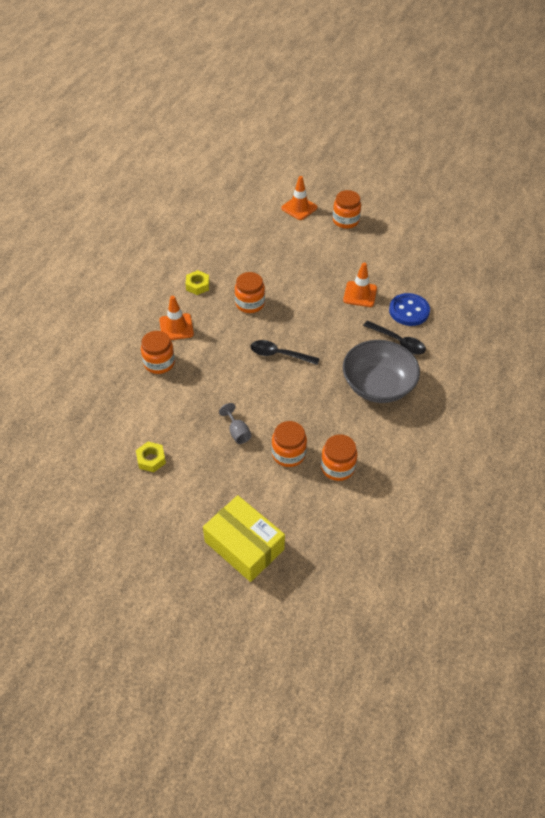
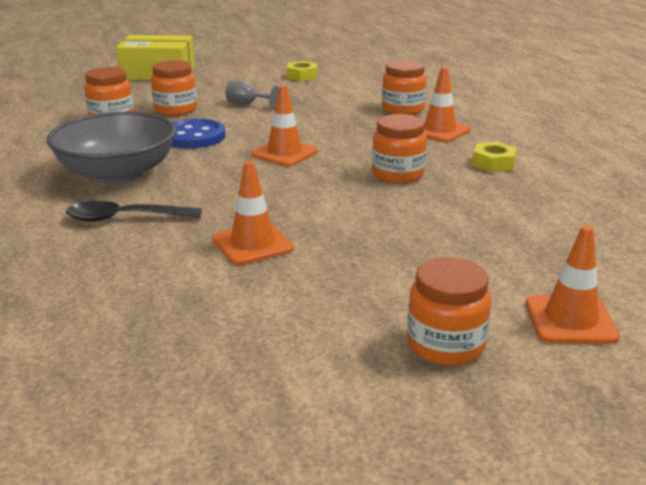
camera: 140 degrees right, 25 degrees down
(279, 354) = (284, 153): black spoon -> orange traffic cone
(409, 311) = (139, 258): blue button -> blue button (193, 137)

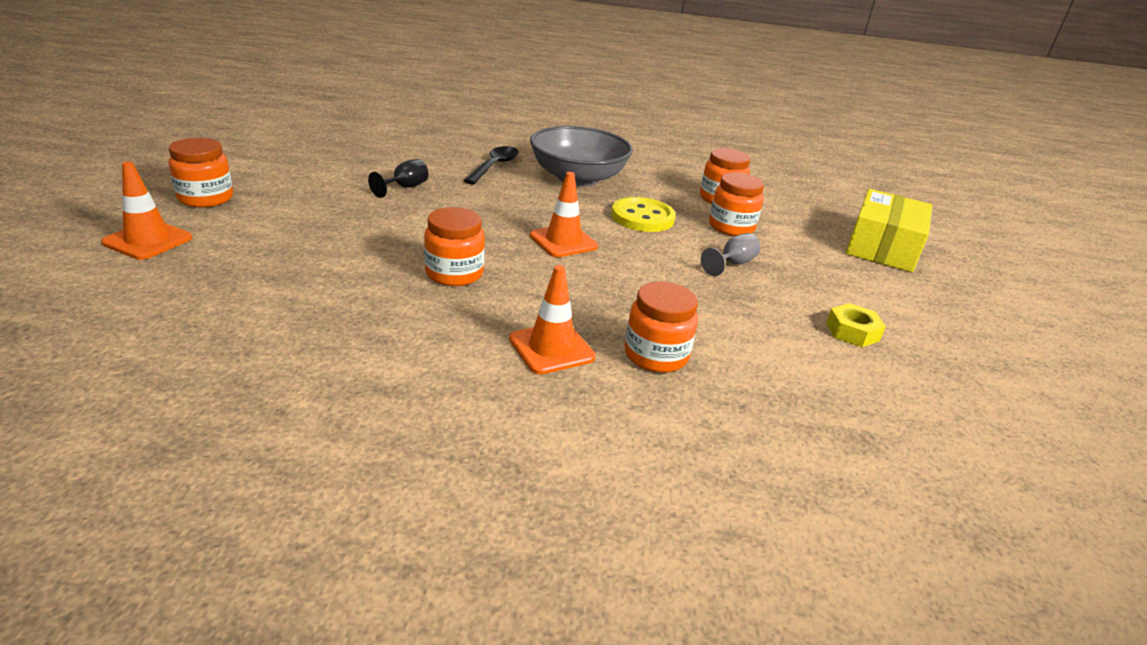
camera: 110 degrees right, 5 degrees up
(193, 137) = (642, 217): blue button -> yellow button
(253, 244) = (405, 187): orange traffic cone -> black goblet
(493, 164) = (416, 337): yellow nut -> none

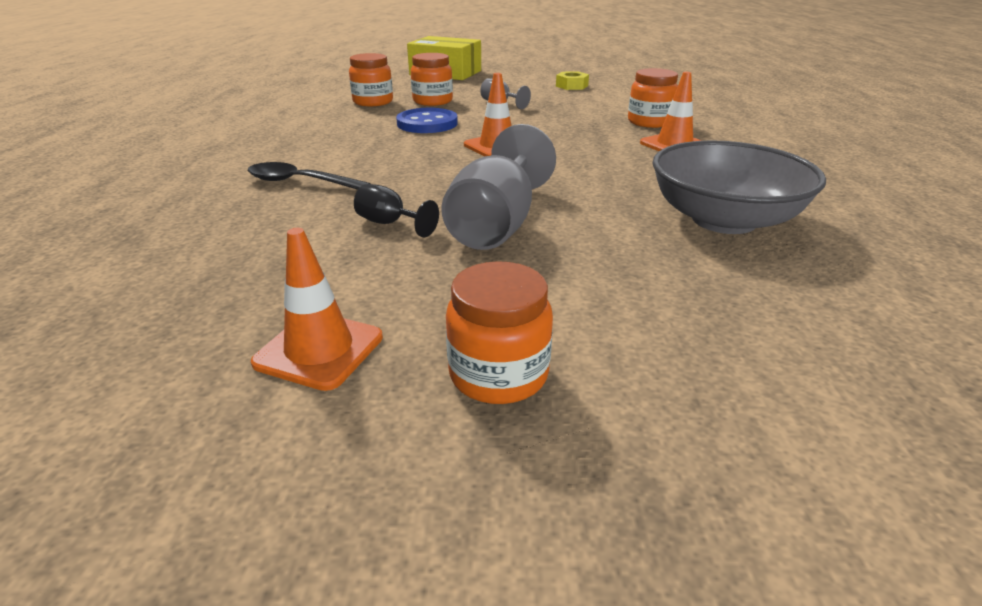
camera: 90 degrees left, 0 degrees up
(148, 240) = (684, 379): orange traffic cone -> orange traffic cone (319, 350)
(380, 219) = (496, 225): none -> grey goblet
(454, 273) = (595, 180): orange jar -> none
(577, 178) = (332, 145): grey bowl -> grey bowl (723, 220)
(642, 217) = (427, 123): yellow button -> blue button

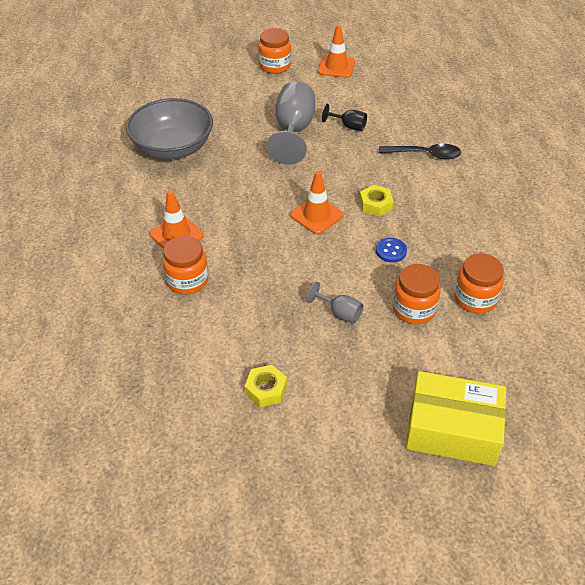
camera: 170 degrees right, 15 degrees up
(417, 149) = (375, 204): none -> yellow nut
(427, 123) = (391, 251): blue button -> blue button, size x0.56

